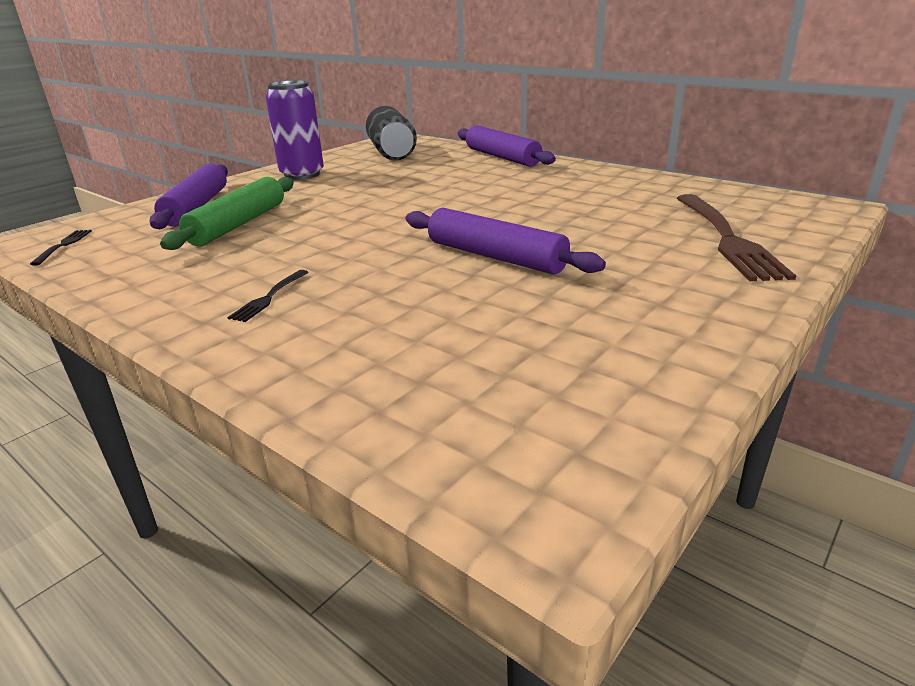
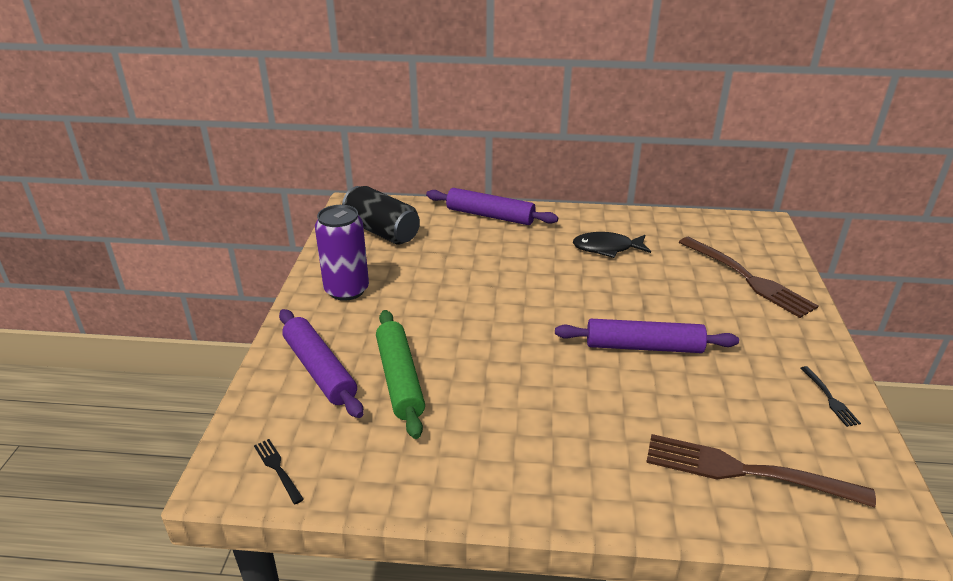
camera: 35 degrees left, 5 degrees up
(269, 297) = (558, 450): black fork -> black fork (829, 398)
(429, 376) = (746, 471): none -> brown fork
(583, 191) = (607, 248): none -> black fish

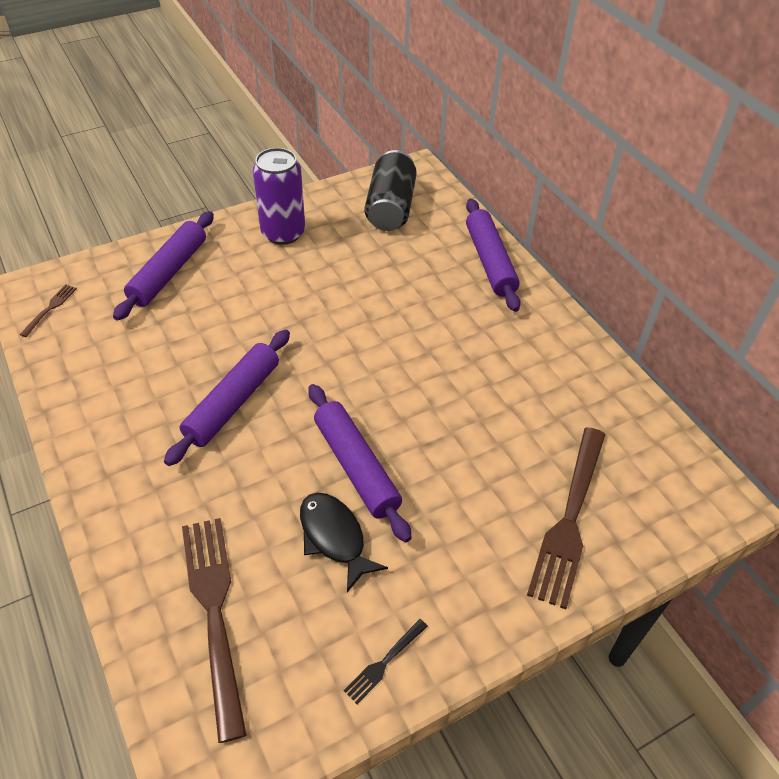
camera: 55 degrees right, 15 degrees up
(278, 469) = (50, 308): black fork -> brown fork
(400, 379) = (188, 322): green rolling pin -> none
(525, 386) = (233, 403): none -> purple rolling pin
(607, 248) = (514, 372): black fish -> black fish (334, 537)

